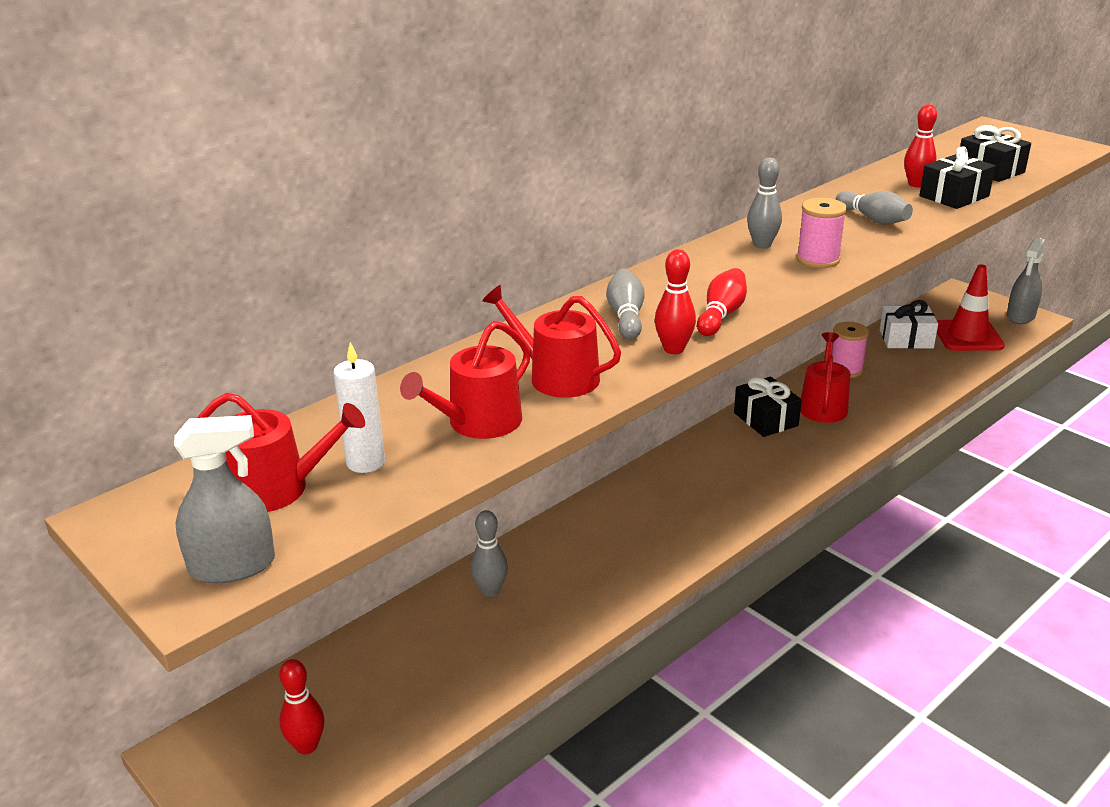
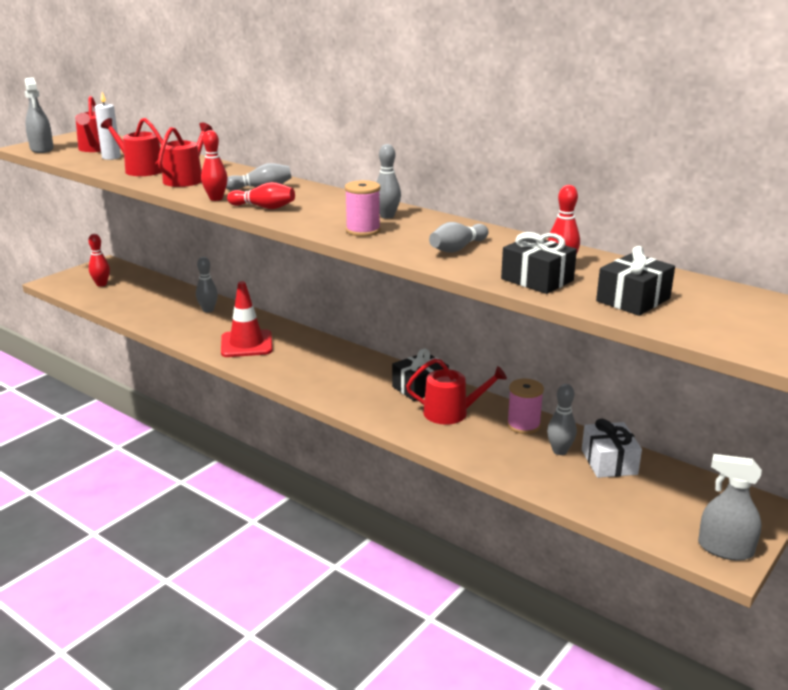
camera: 80 degrees right, 5 degrees down
(891, 358) = (559, 451): none -> grey bowling pin
(968, 336) = (641, 503): red traffic cone -> red traffic cone (246, 344)

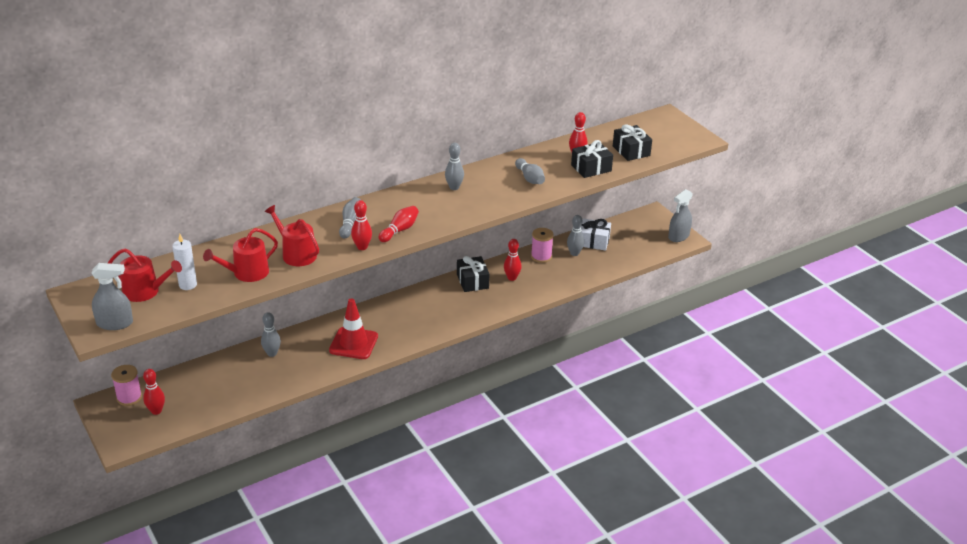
camera: 70 degrees left, 10 degrees up
(363, 231) = (476, 202): pink spool -> pink spool (129, 397)
(451, 413) = (512, 278): red watering can -> red bowling pin

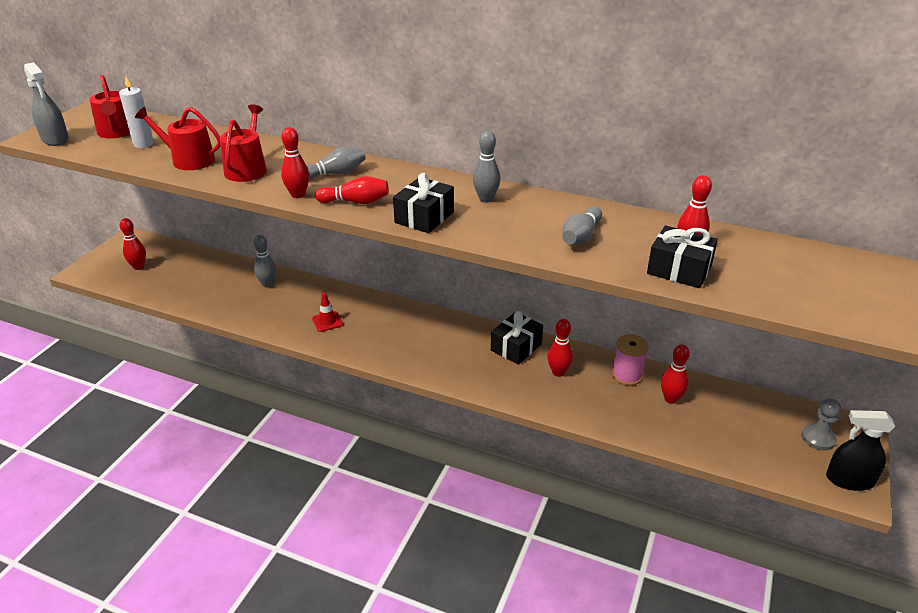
camera: 55 degrees right, 0 degrees up
(129, 397) = (147, 247): pink spool -> none
(353, 343) = (327, 321): red traffic cone -> red traffic cone, size x0.53
(574, 253) = (670, 399): grey bowling pin -> red bowling pin
(593, 241) = (716, 403): white gift -> none
(631, 151) = (777, 284): black gift -> black gift (424, 217)
(647, 227) = (818, 438): none -> grey pawn
(678, 236) = (849, 480): grey spray bottle -> black spray bottle

